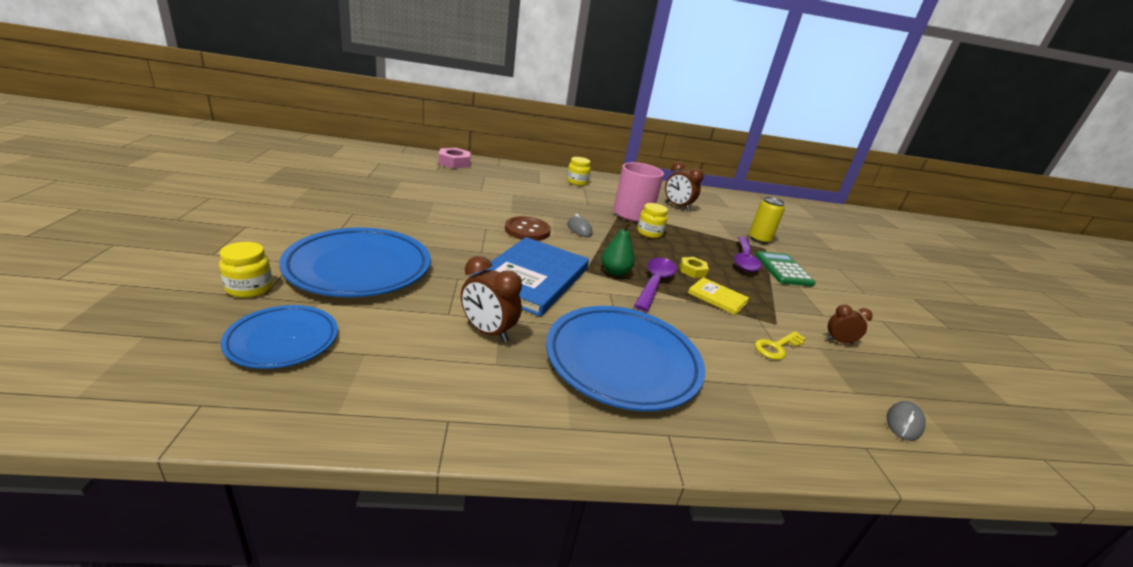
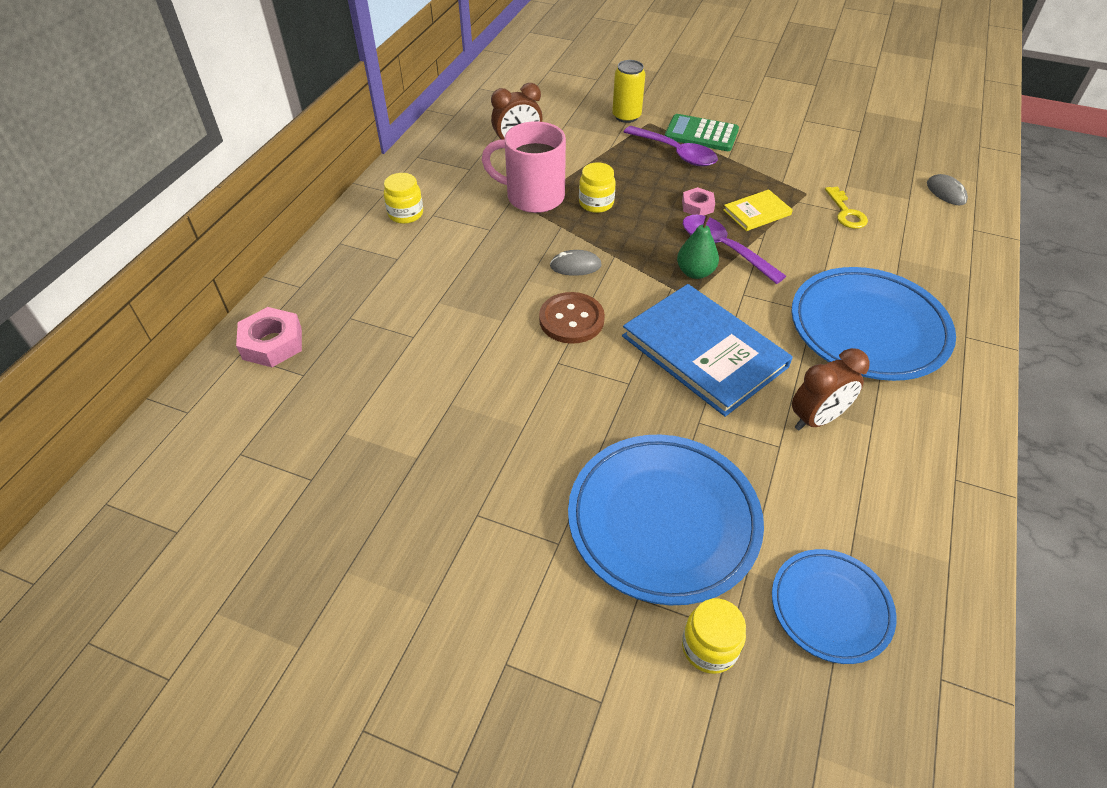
camera: 60 degrees left, 20 degrees up
(692, 271) = (697, 206): yellow nut -> pink nut
(838, 341) = (837, 167): brown clock -> none

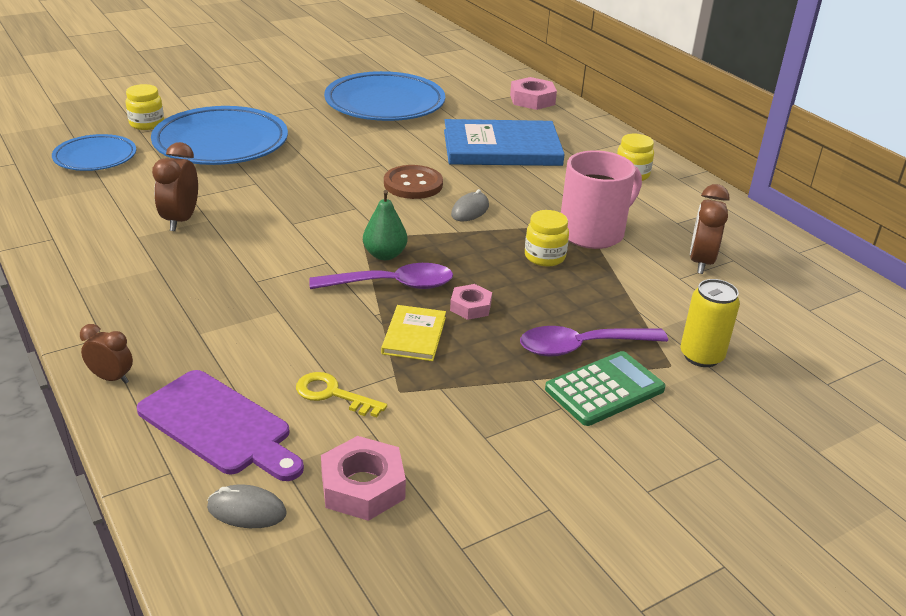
camera: 125 degrees right, 15 degrees down
(704, 351) = (303, 214): blue book -> blue book (501, 148)
(868, 329) = (197, 294): blue plate -> blue plate (385, 104)
(878, 170) = (363, 486): none -> pink nut
(928, 235) = (219, 425): none -> purple cutting board
(977, 301) = (111, 378): none -> brown clock

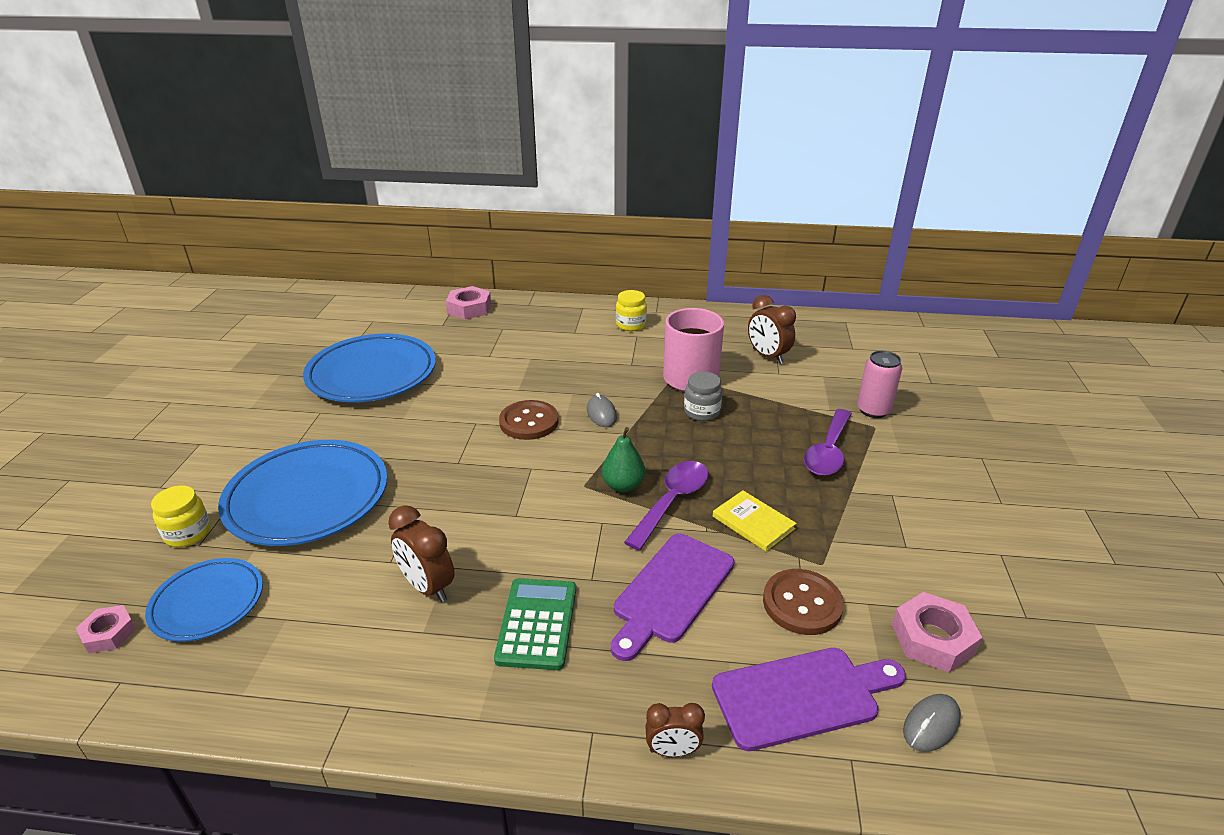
camera: 50 degrees left, 0 degrees up
(111, 378) = (672, 750): brown clock -> brown clock turned 150 degrees counterclockwise
(279, 322) = (671, 591): none -> purple cutting board
(332, 394) = (802, 604): yellow key -> brown button
(470, 307) = (737, 477): pink nut -> pink nut (109, 633)
(501, 148) = (525, 356): blue book -> none
(544, 257) = (701, 412): yellow jar -> grey jar
(604, 389) = (884, 466): green calculator -> green calculator (537, 624)
(701, 356) = (873, 410): yellow can -> pink can

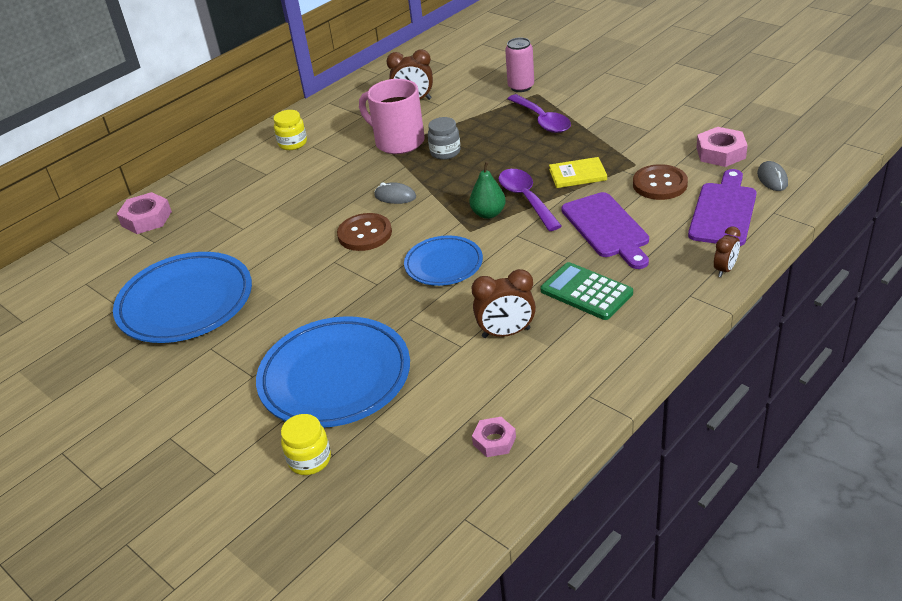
camera: 50 degrees left, 5 degrees up
(109, 633) = (399, 522): pink nut -> pink nut (494, 441)
(208, 603) = (416, 456): blue plate -> blue plate (443, 264)

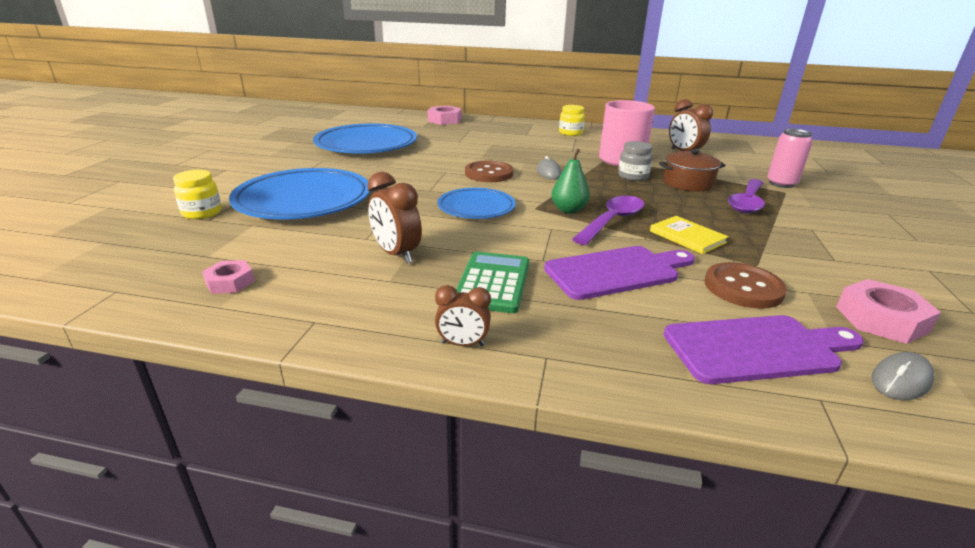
camera: 55 degrees right, 10 degrees down
(483, 130) = (687, 183): none -> brown pot
(607, 228) = (616, 272): purple cutting board -> purple cutting board turned 150 degrees counterclockwise
(725, 269) = (629, 377): brown clock -> brown clock (463, 344)

